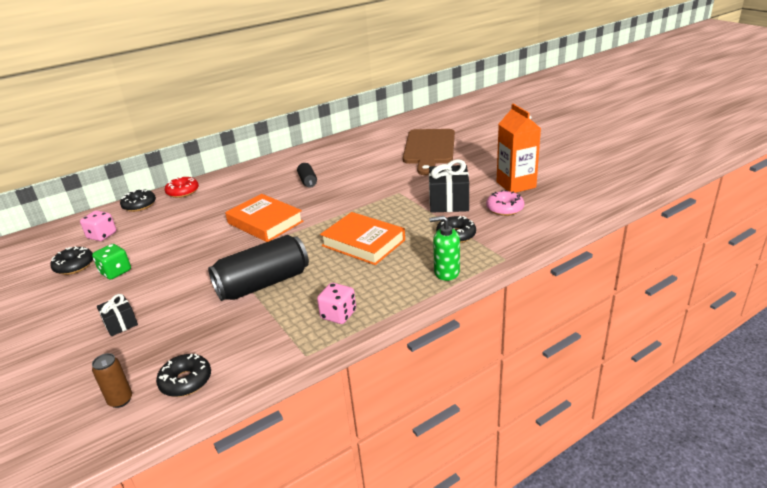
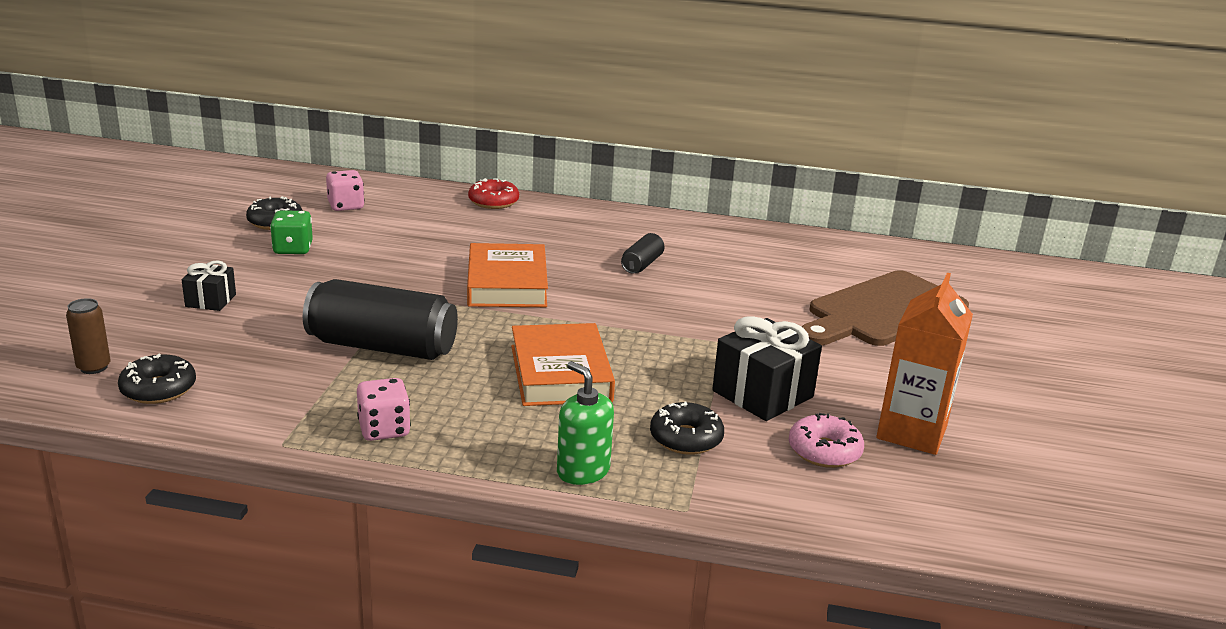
camera: 40 degrees right, 5 degrees down
(139, 205) = (430, 193): black donut -> none

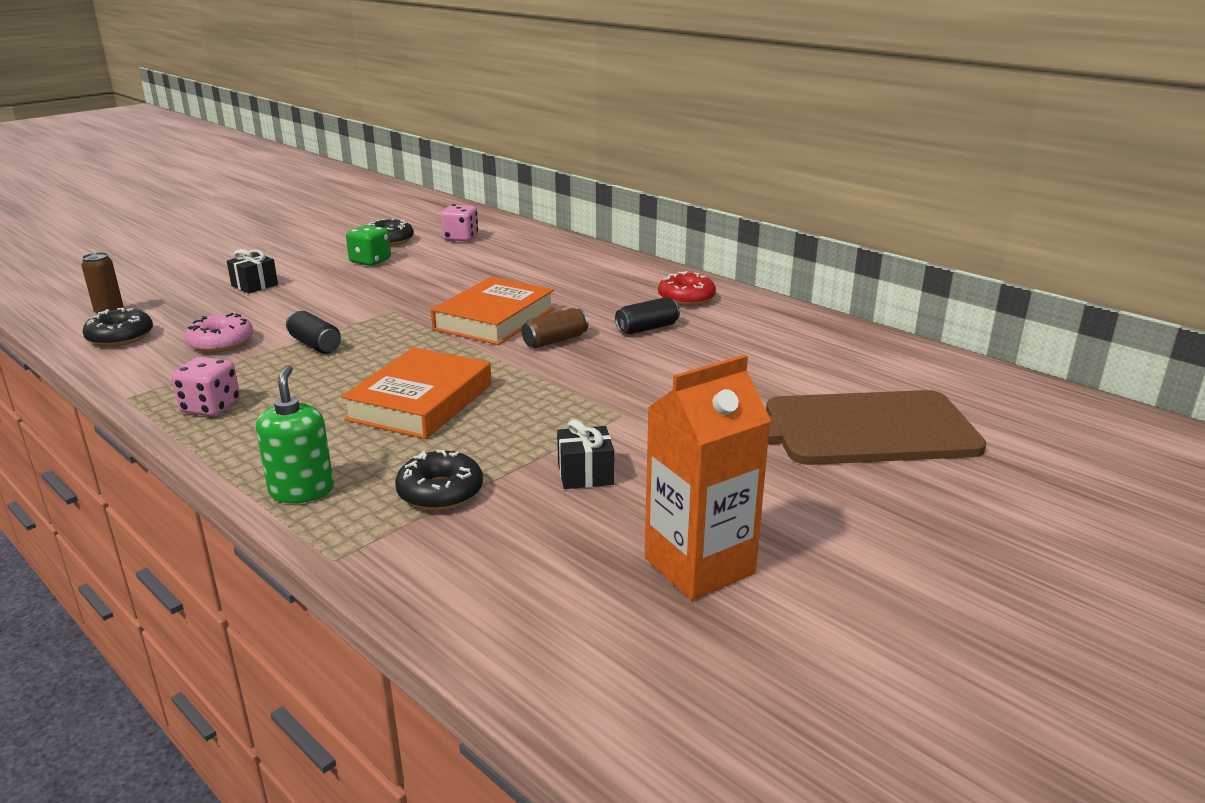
camera: 35 degrees right, 0 degrees up
(382, 346) = (315, 345): black can -> black can, size x0.47
(493, 202) = (588, 254): red donut -> red donut (686, 298)
(586, 292) = (555, 340): none -> brown can
(762, 394) = (585, 474): black gift -> black gift, size x0.56
(824, 451) = (563, 551): pink donut -> pink donut (221, 343)

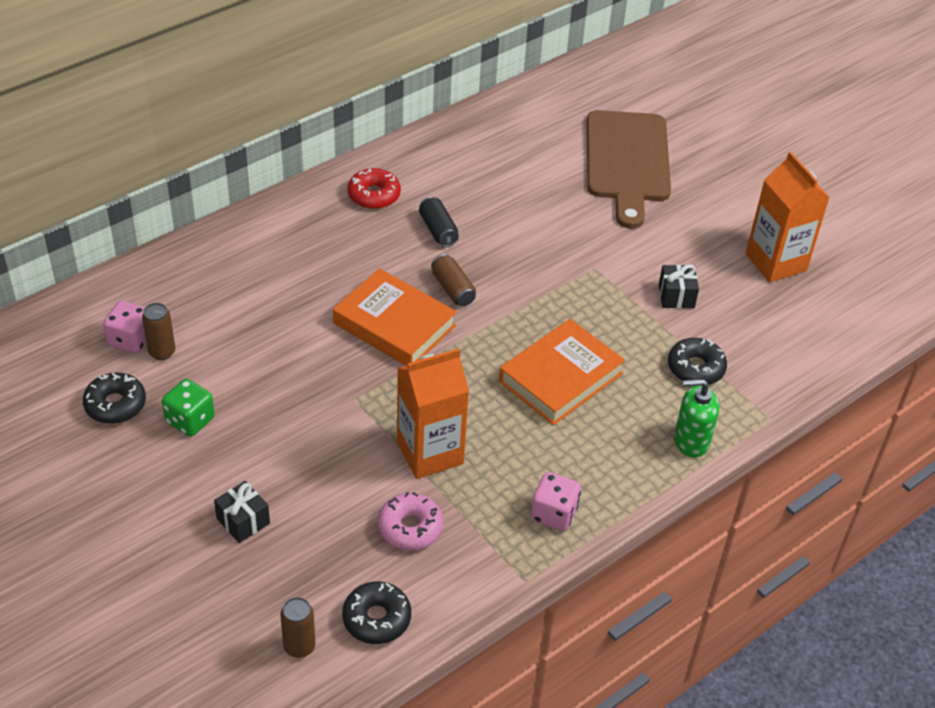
camera: 85 degrees left, 20 degrees up
(315, 345) = (430, 453): black can -> orange carton
(421, 402) = (560, 377): orange book -> orange book turned 75 degrees counterclockwise
(447, 247) = (162, 352): none -> brown can

